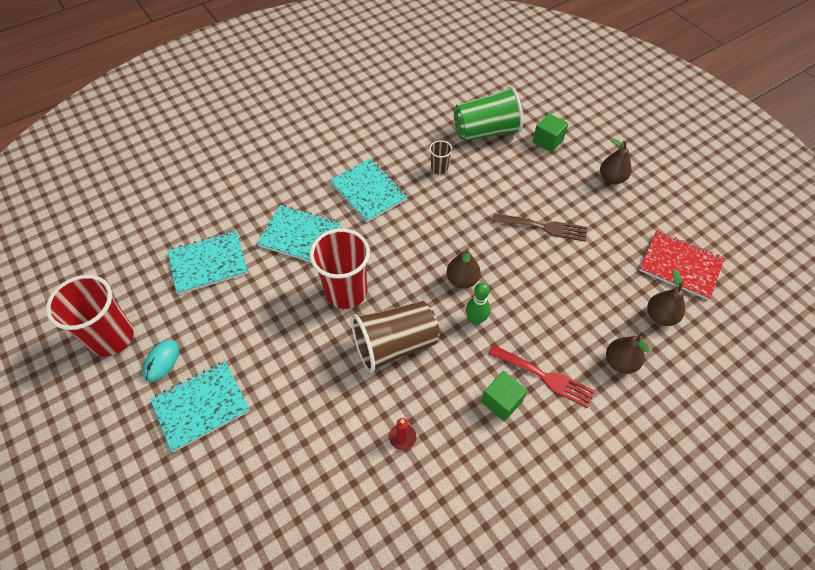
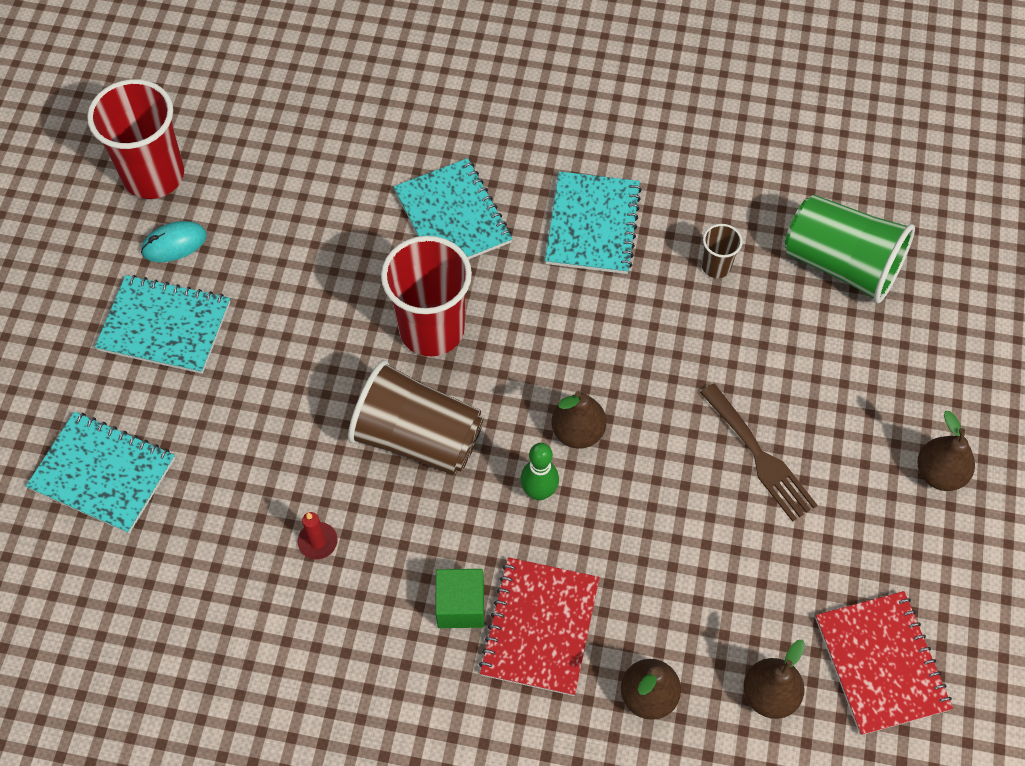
camera: 45 degrees right, 5 degrees up
(208, 263) = (323, 169): turquoise notebook -> turquoise notebook (103, 474)
(545, 377) = (540, 627): red fork -> red notebook
(547, 141) = (914, 347): green cube -> none

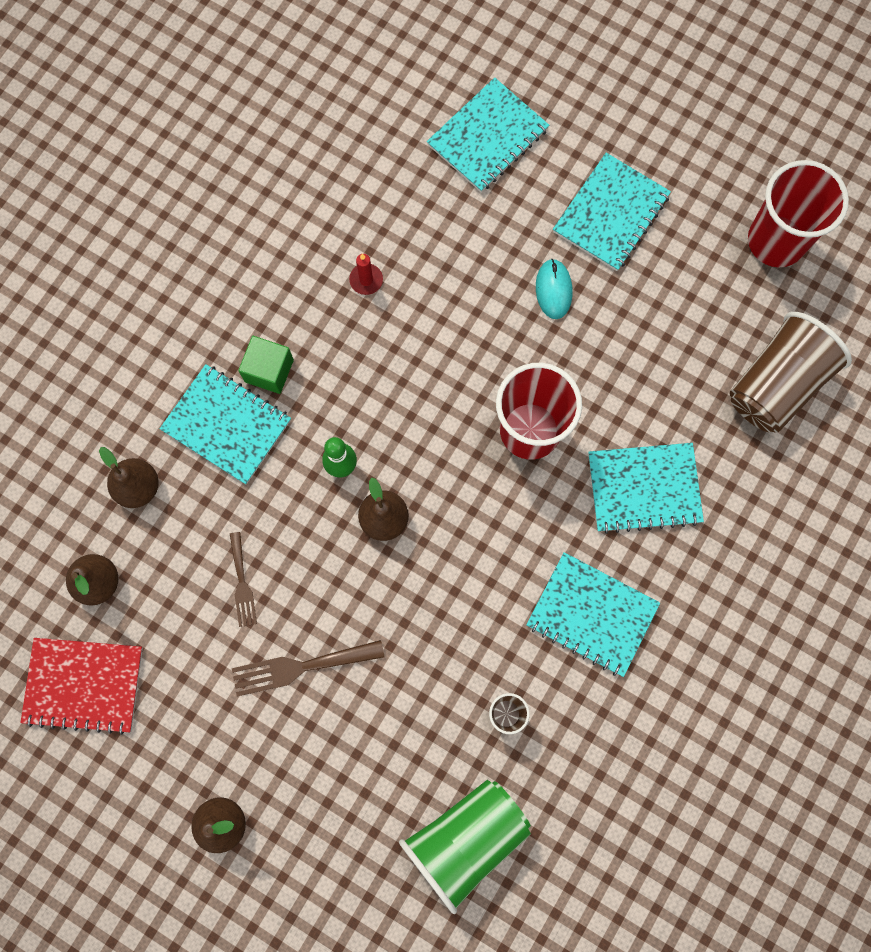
camera: 110 degrees right, 15 degrees up
(174, 244) = (694, 241): turquoise mouse -> turquoise mouse (553, 290)
(418, 438) = (428, 385): brown cup -> brown cup (776, 384)
(540, 627) = (226, 425): red notebook -> turquoise notebook
(704, 544) = (242, 584): none -> brown fork

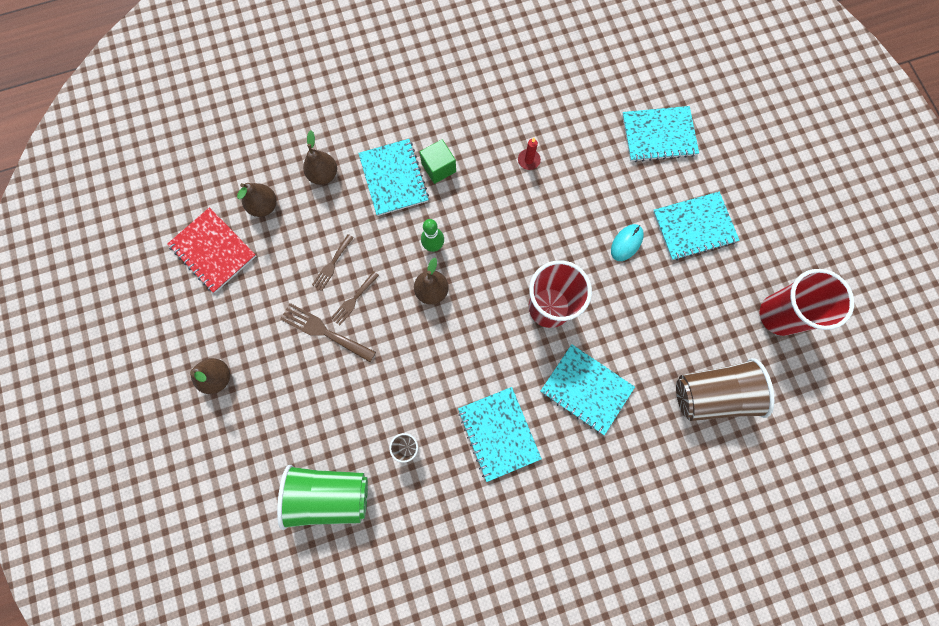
camera: 40 degrees right, 0 degrees up
(303, 603) = (353, 300): none -> brown fork

